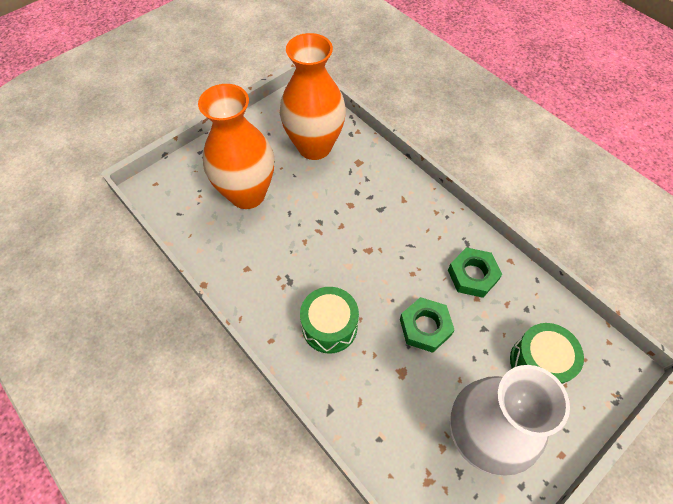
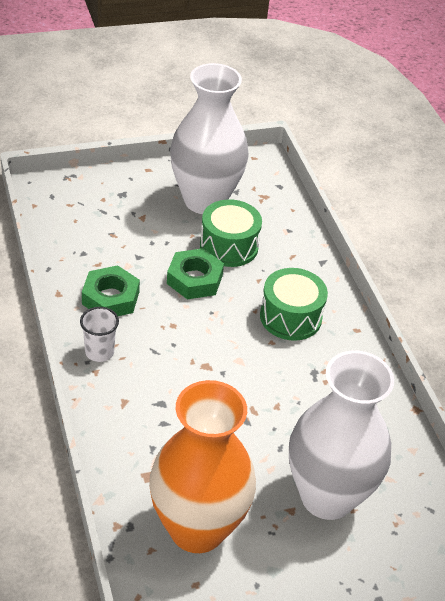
camera: 160 degrees left, 15 degrees down
(247, 194) = (327, 496): orange vase -> white vase
(445, 227) = (99, 352): none -> white cup
(539, 363) = (111, 218): green drum -> green drum (229, 246)

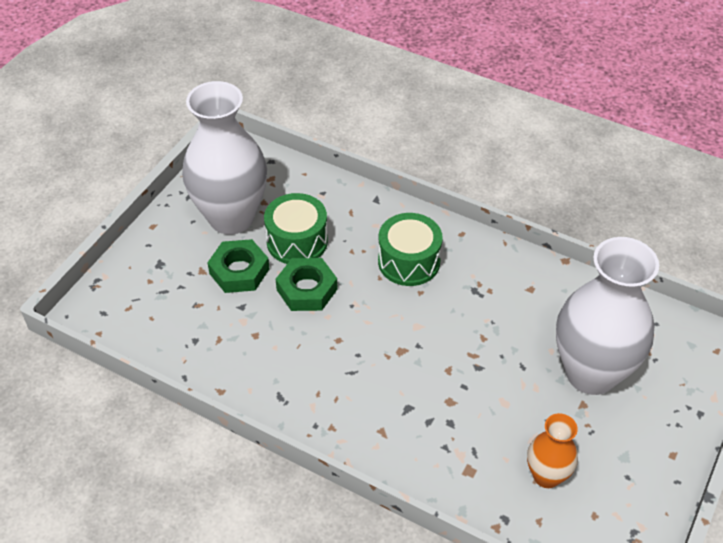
camera: 40 degrees left, 5 degrees up
(99, 352) = (314, 409): white cup -> none
(110, 298) = (265, 359): green nut -> green nut (239, 271)
(197, 528) = (546, 476): orange vase -> orange vase, size x0.50

